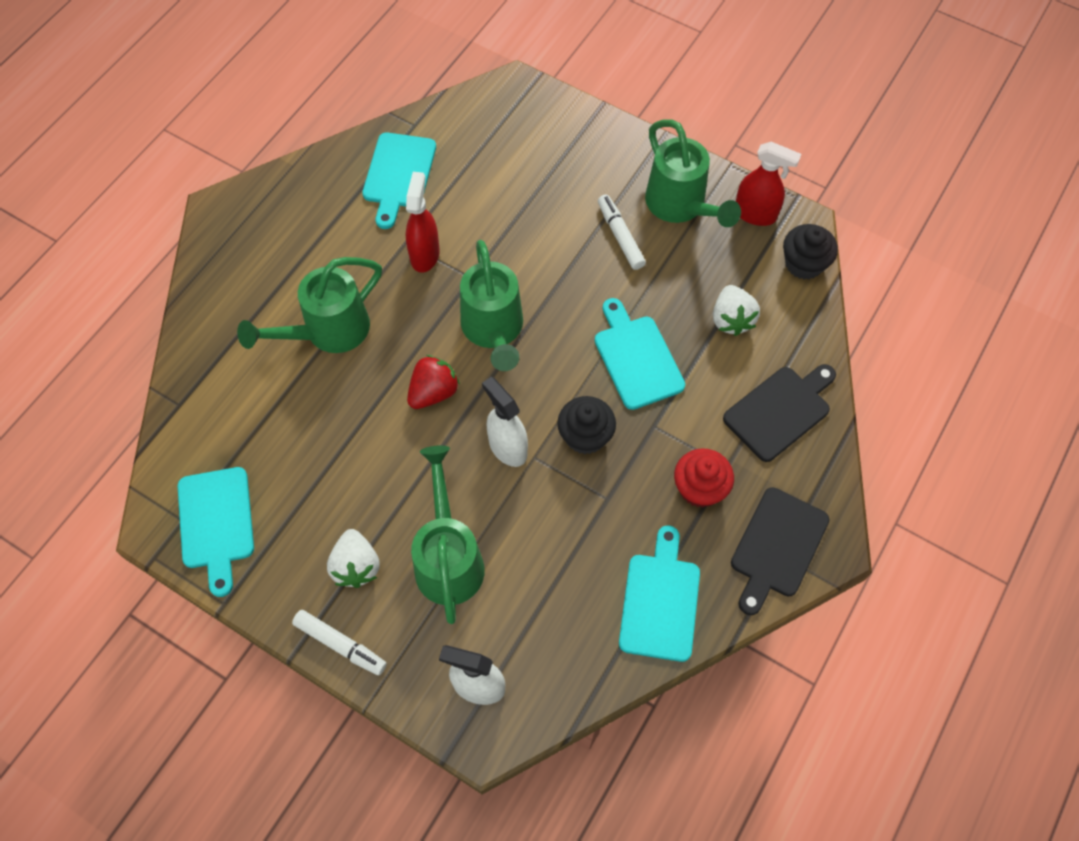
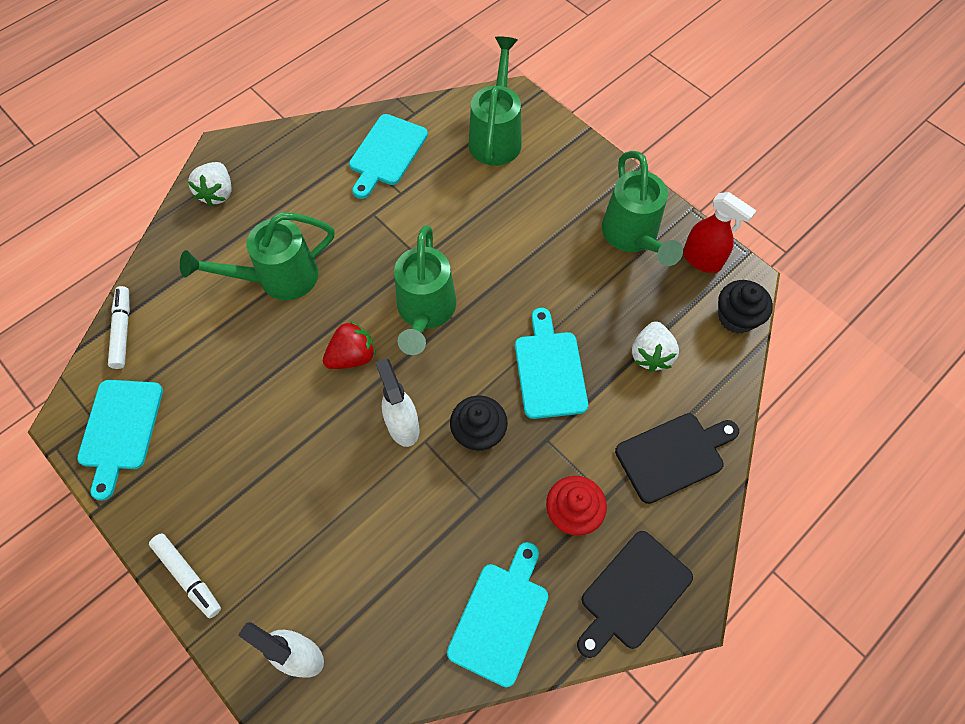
camera: 15 degrees right, 0 degrees up
(356, 566) = (228, 503): white strawberry -> white strawberry (217, 193)
(425, 254) = (386, 229): red spray bottle -> none
(448, 558) = (314, 519): green watering can -> green watering can (496, 136)
(620, 236) = (568, 252): white marker -> white marker (123, 330)

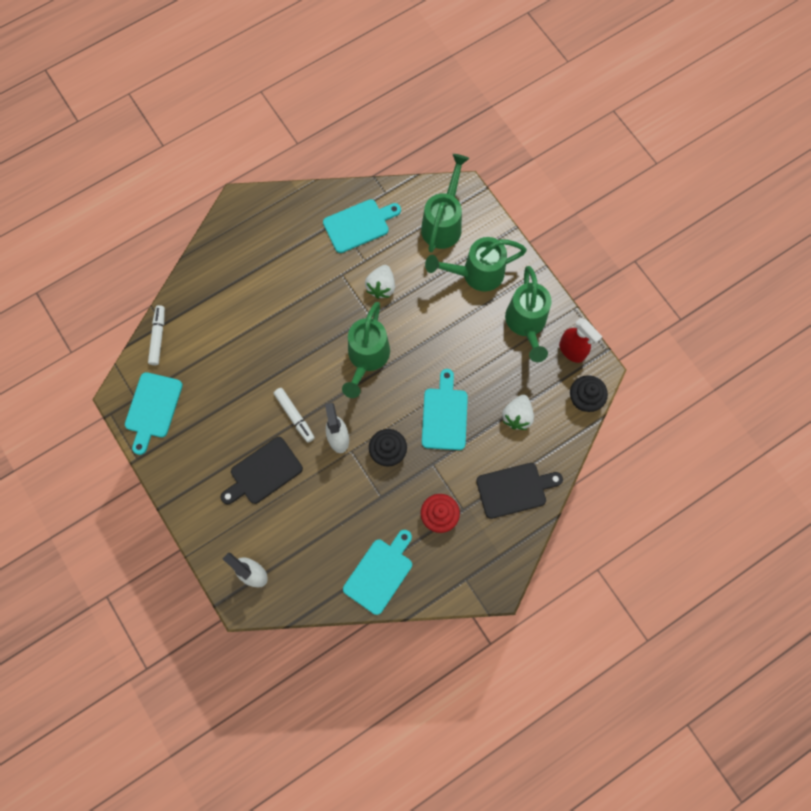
camera: 10 degrees right, 10 degrees up
(188, 576) = (189, 513): white marker -> white marker (294, 416)
(217, 193) = (232, 239): white strawberry -> white strawberry (381, 287)
(278, 278) = (268, 315): green watering can -> green watering can (476, 274)
(352, 356) = (312, 382): red strawberry -> none
(386, 153) = (359, 225): turquoise cutting board -> turquoise cutting board turned 150 degrees counterclockwise
(632, 593) = (466, 573): black cutting board -> black cutting board (263, 472)

